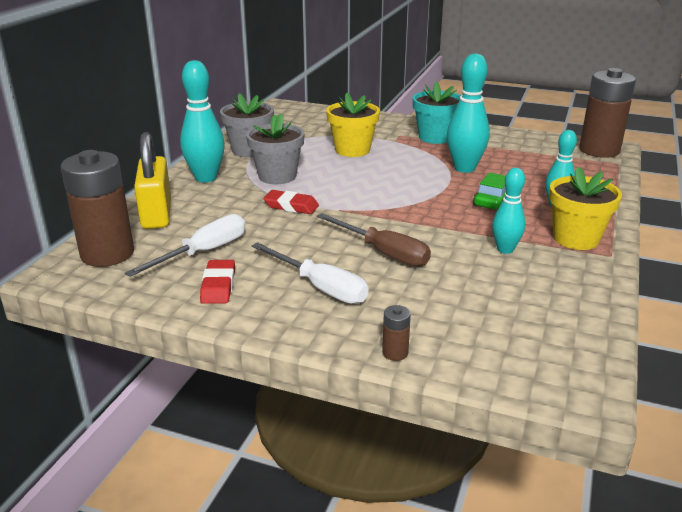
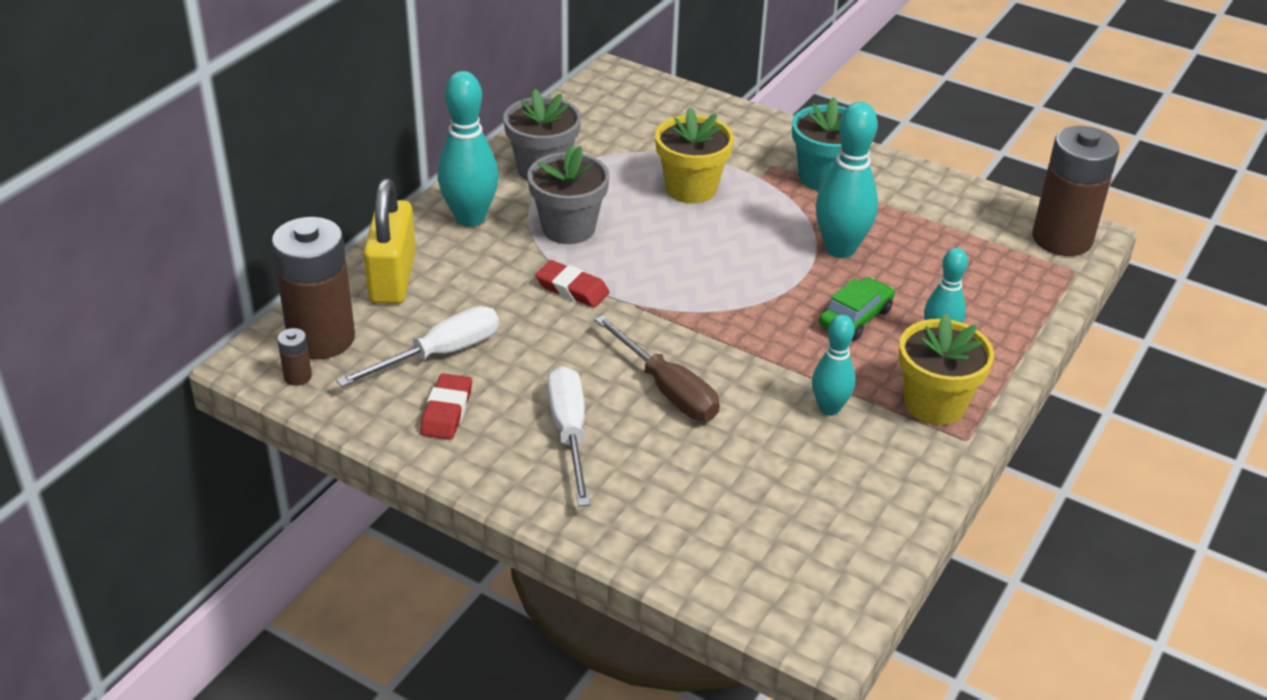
camera: 10 degrees right, 10 degrees up
(320, 287) = (569, 433): white screwdriver -> white screwdriver turned 150 degrees counterclockwise
(395, 353) = (627, 543): brown battery -> brown battery (298, 376)

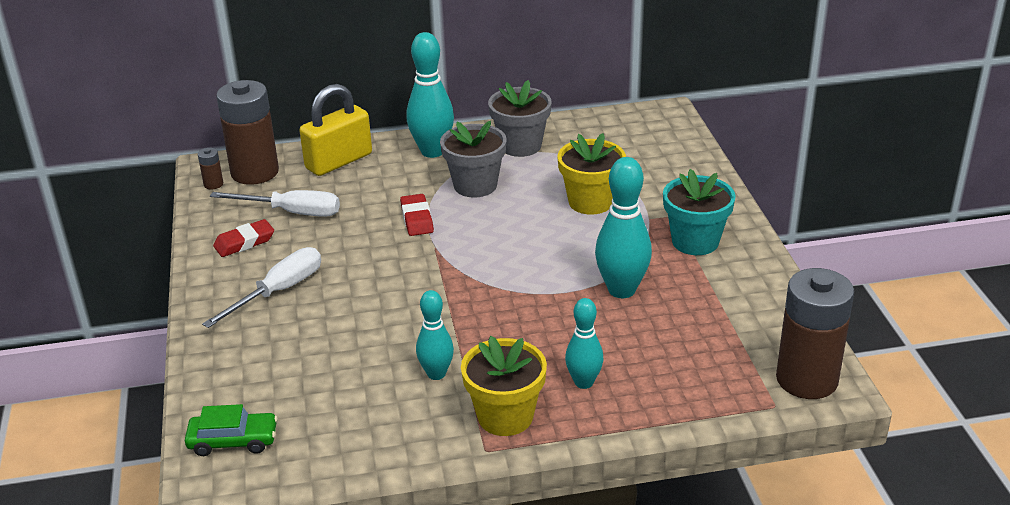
camera: 50 degrees right, 5 degrees down
(667, 389) = (367, 303): brown screwdriver -> none
(855, 318) = (552, 335): green car -> green car (233, 441)

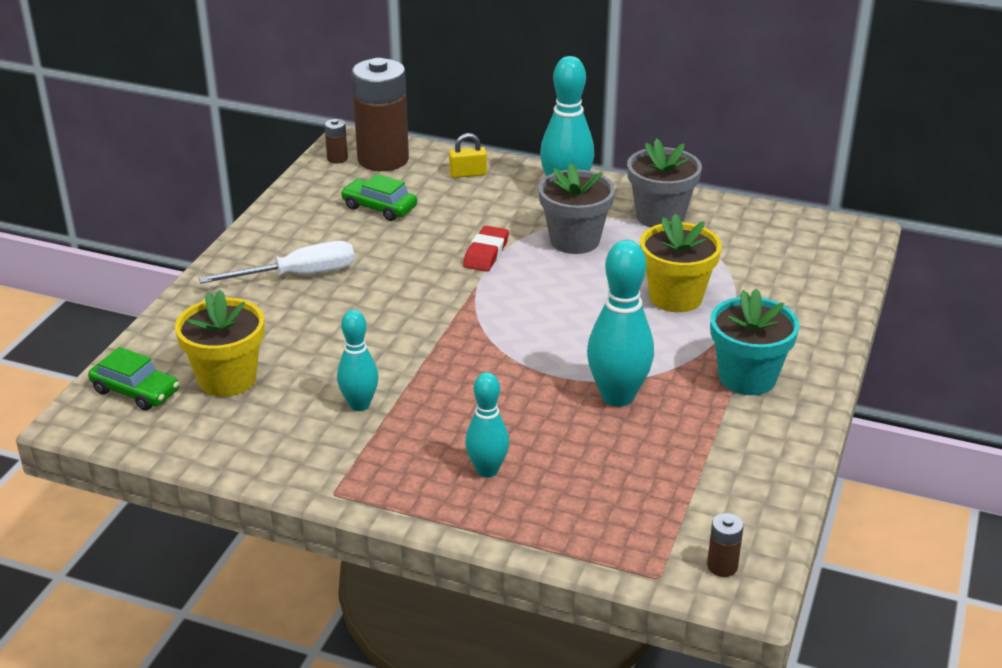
camera: 30 degrees right, 0 degrees up
(244, 242) = (312, 220): red eraser -> none
(292, 212) = (379, 207): white screwdriver -> green car
(339, 161) = (468, 174): yellow padlock -> yellow padlock, size x0.48
(505, 416) = (381, 470): yellow flower pot -> yellow flower pot (227, 379)
(807, 379) = (722, 566): brown battery -> brown battery, size x0.40

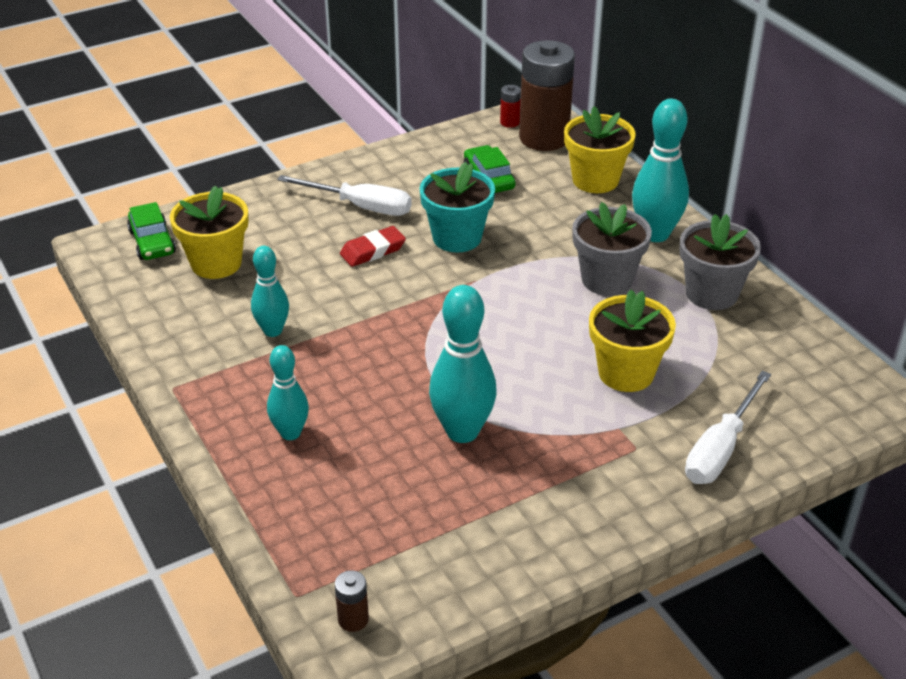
camera: 40 degrees right, 5 degrees up
(337, 158) = (510, 122): brown battery -> red battery
(468, 174) = (595, 180): yellow padlock -> yellow flower pot
(486, 253) = (520, 256): red eraser -> red eraser (373, 251)
(747, 377) = (590, 477): turquoise flower pot -> turquoise flower pot (457, 237)
(802, 314) = (720, 449): none -> white screwdriver

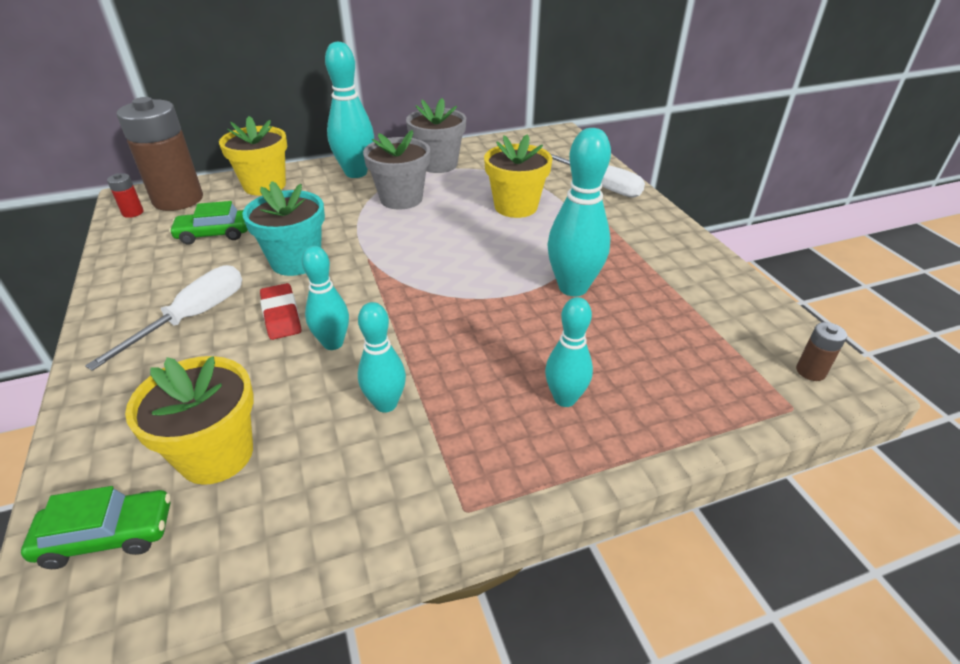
camera: 80 degrees left, 0 degrees up
(341, 287) = (333, 343): none -> turquoise bowling pin

